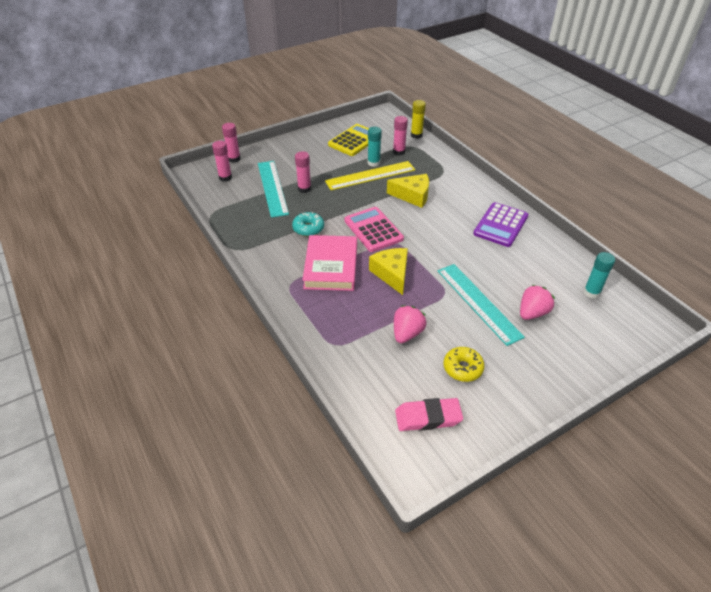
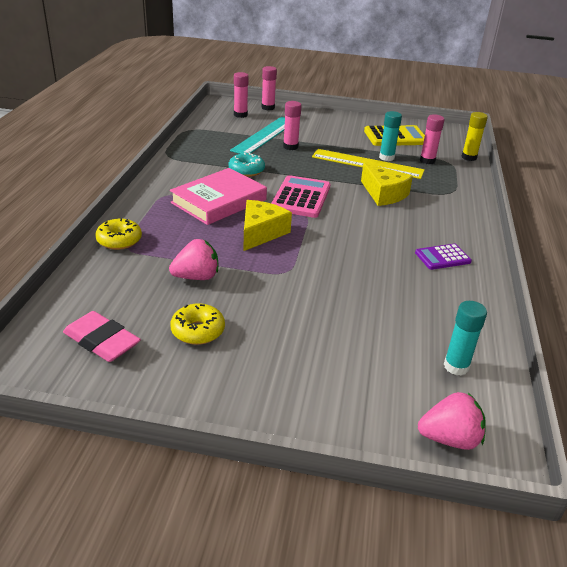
camera: 40 degrees right, 10 degrees down
(321, 342) = (119, 240): none -> yellow donut
(478, 303) = (305, 297): turquoise ruler -> none
(501, 225) = (442, 257): purple calculator -> purple calculator, size x0.61
(532, 313) = (349, 338): pink strawberry -> pink strawberry (449, 439)

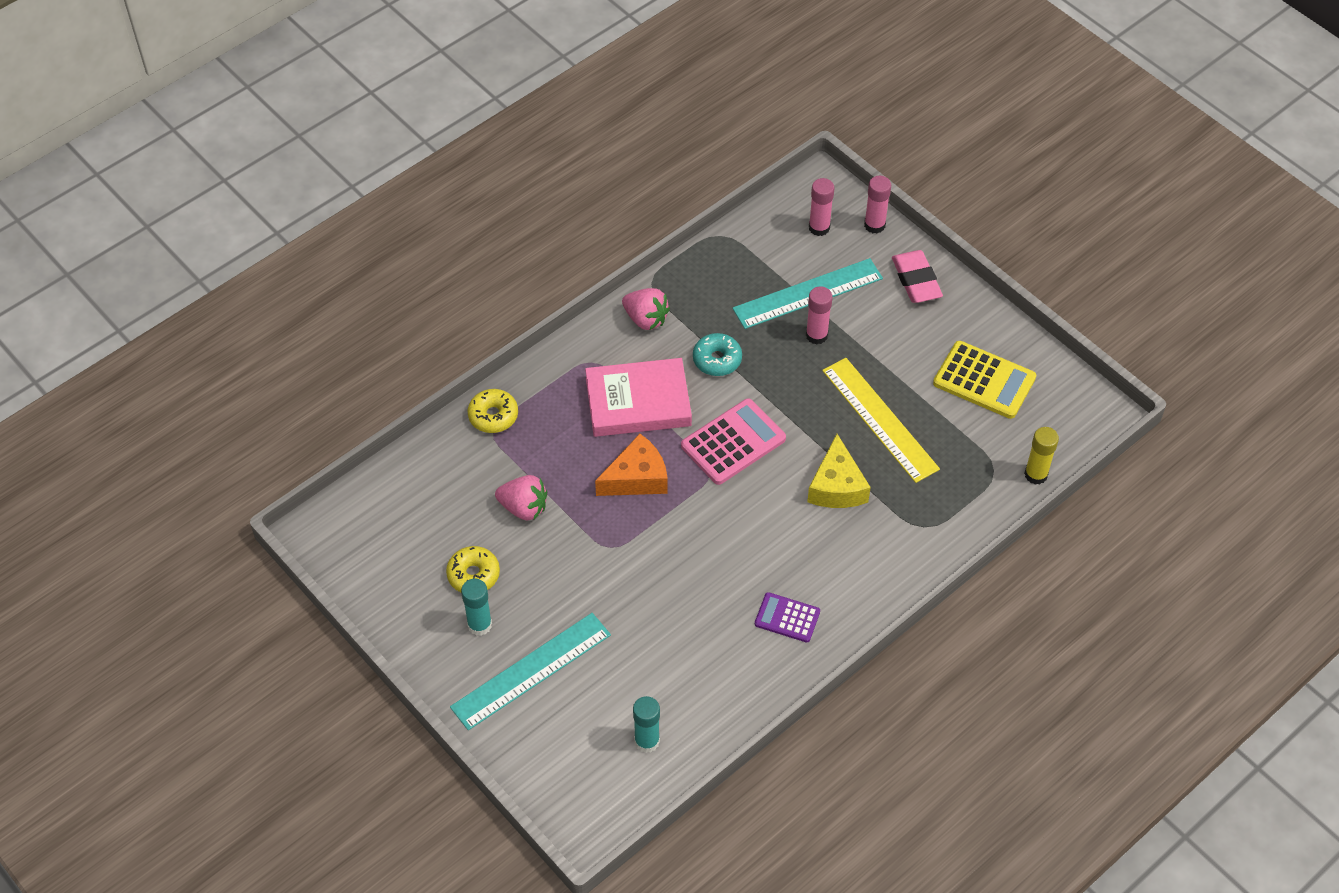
camera: 40 degrees right, 20 degrees up
(101, 341) = (393, 542): pink eraser -> pink eraser (916, 280)
(261, 233) = (637, 478): yellow cheese -> orange cheese
(316, 368) = (531, 671): none -> turquoise ruler
(386, 157) = (920, 419): turquoise glue stick -> turquoise glue stick (479, 625)
(427, 161) = (968, 452): pink glue stick -> none
(449, 439) = (566, 794): pink strawberry -> pink strawberry (646, 319)

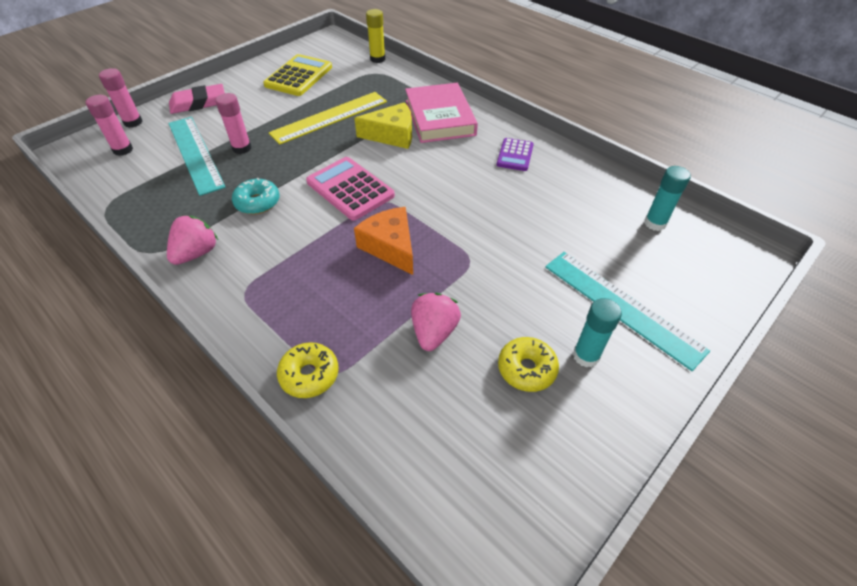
camera: 95 degrees left, 5 degrees down
(638, 402) = (301, 252): pink book -> pink book (440, 118)

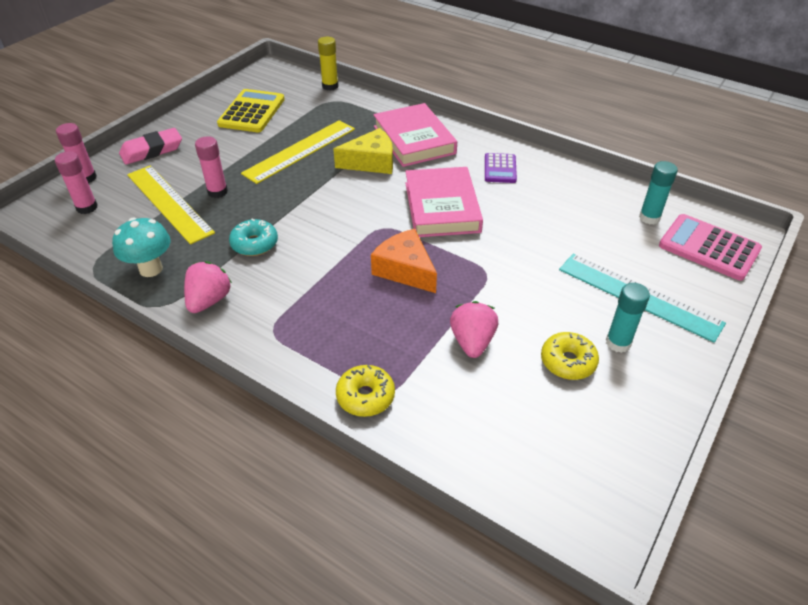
camera: 10 degrees left, 5 degrees down
(156, 215) = (151, 269): none -> turquoise mushroom
(195, 154) = (169, 203): turquoise ruler -> yellow ruler
(350, 189) = (346, 220): pink calculator -> pink calculator (709, 248)
(446, 187) = (442, 207): none -> pink book

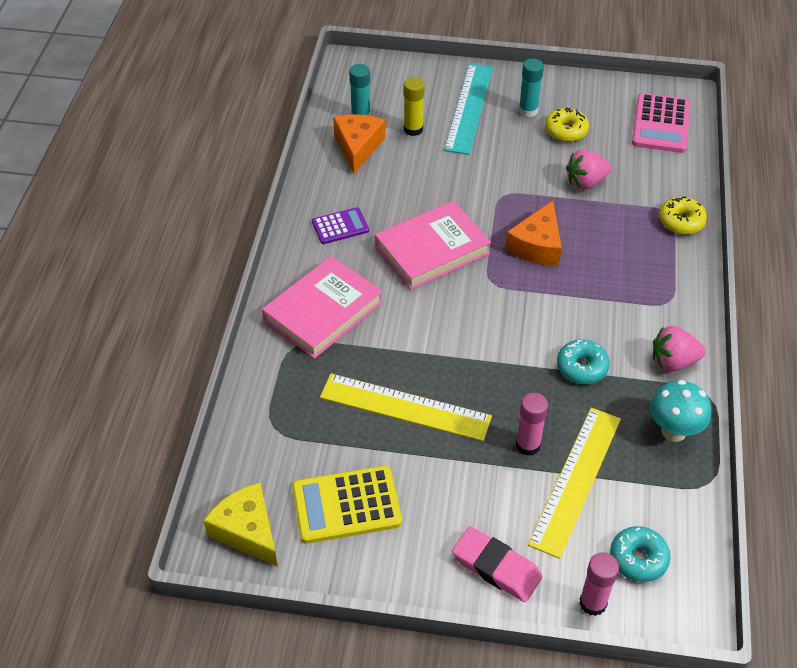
camera: 115 degrees left, 5 degrees up
(87, 207) = (638, 558): pink glue stick -> turquoise donut
(330, 86) = (235, 447): yellow glue stick -> yellow glue stick (413, 129)
(371, 162) = (389, 332): yellow cheese -> yellow cheese (247, 531)
(601, 204) = (358, 147): none -> orange cheese
(709, 248) = (382, 79): pink calculator -> pink calculator (661, 124)

